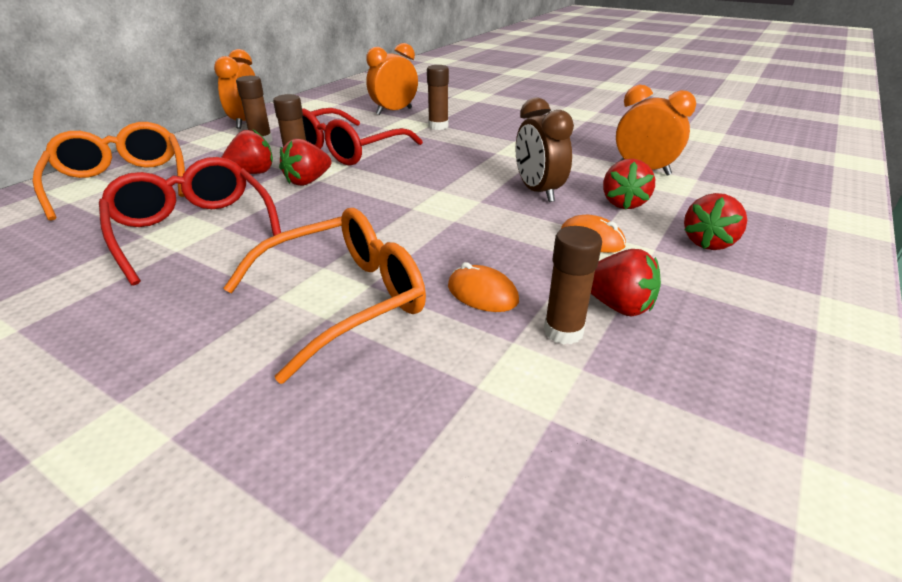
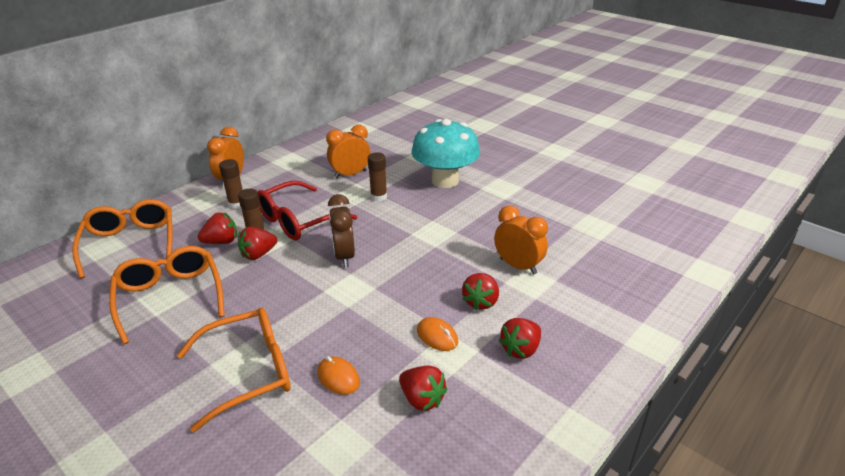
camera: 10 degrees right, 0 degrees up
(194, 229) = (170, 297): red glasses -> orange glasses
(508, 111) = (445, 181): none -> turquoise mushroom
(538, 192) = (422, 283): brown clock -> brown clock (344, 256)
(563, 331) = (375, 415): brown glue stick -> none

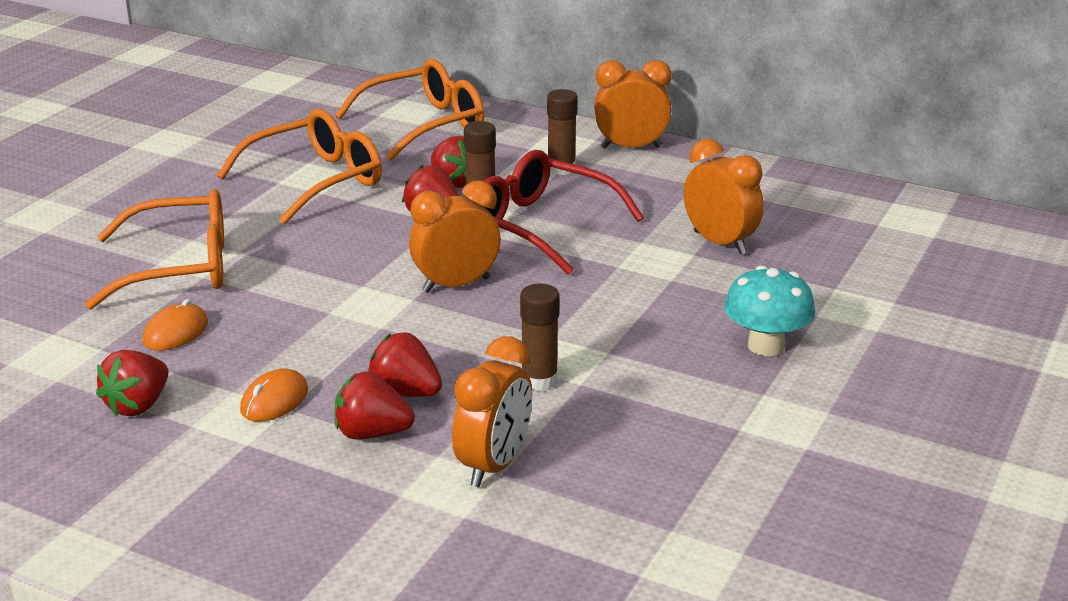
camera: 75 degrees right, 5 degrees down
(249, 372) = (181, 267): orange glasses -> orange glasses turned 60 degrees counterclockwise
(344, 256) = (456, 285): brown clock -> orange clock
(378, 197) = (657, 284): brown glue stick -> brown glue stick (539, 380)
(445, 181) = (766, 346): turquoise mushroom -> turquoise mushroom, size x0.60
(520, 349) = (255, 487): red strawberry -> red strawberry (405, 392)

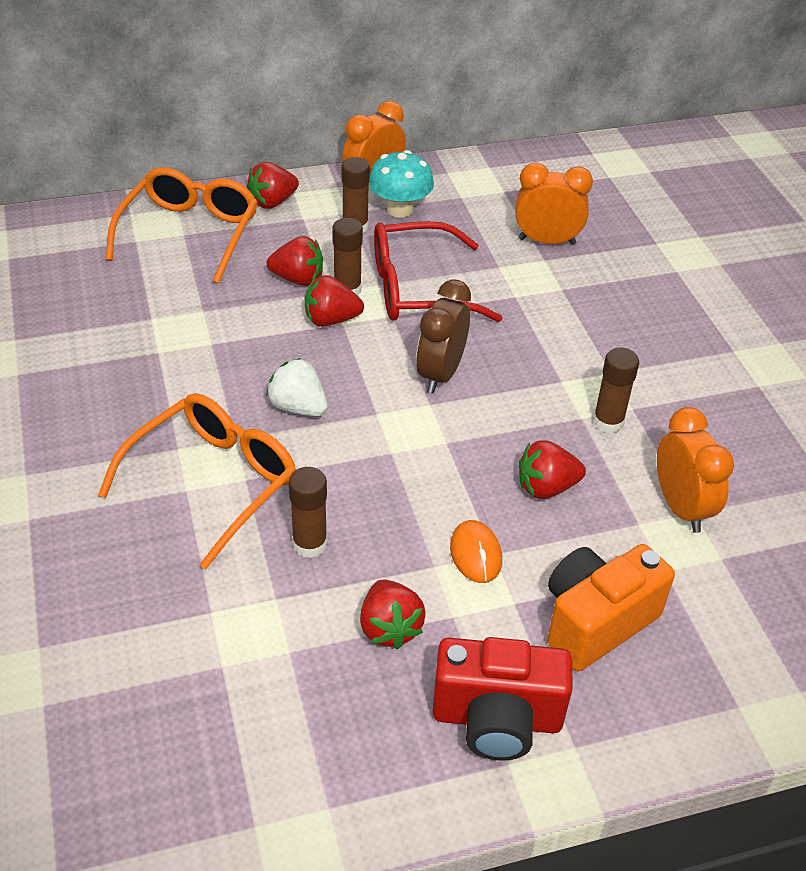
camera: 45 degrees left, 15 degrees up
(108, 497) = (497, 719): none -> red camera
(176, 332) = (310, 544): orange mouse -> brown glue stick
(283, 490) = (596, 622): none -> orange camera
(312, 255) = (298, 407): none -> white strawberry
(316, 181) = (189, 334): orange glasses -> none
(372, 433) = (577, 535): red strawberry -> red strawberry (272, 202)
(456, 285) = (440, 374): orange clock -> brown clock
(766, 346) = (685, 312): turquoise mushroom -> turquoise mushroom (400, 209)

